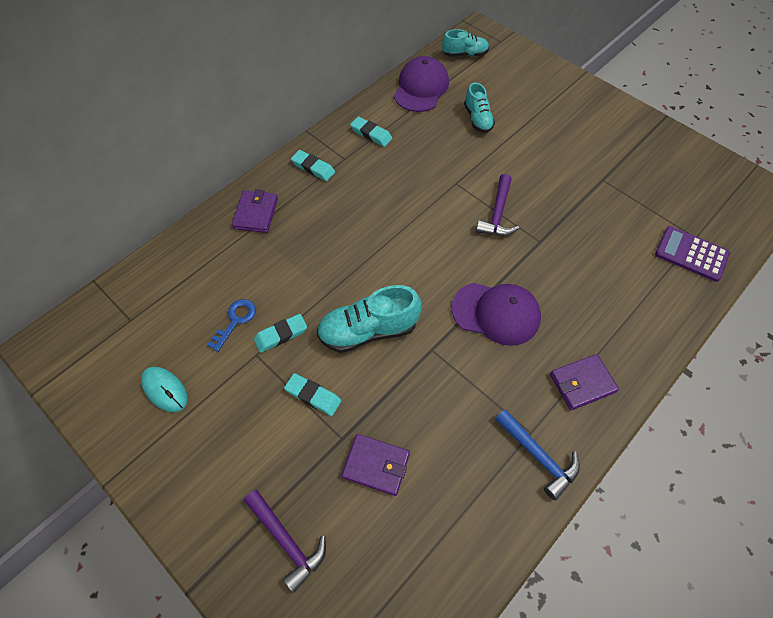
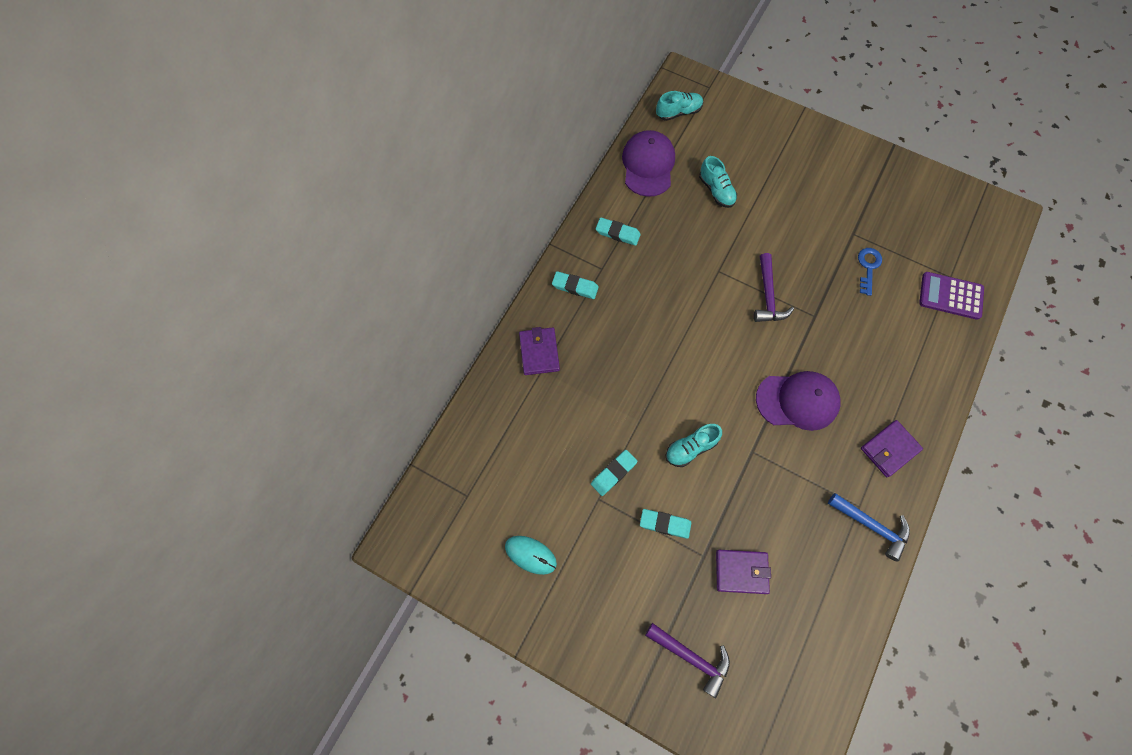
camera: 15 degrees left, 10 degrees up
(235, 321) = (566, 470): blue key -> blue key (868, 267)
(368, 330) = (690, 448): turquoise shoe -> turquoise shoe, size x0.62

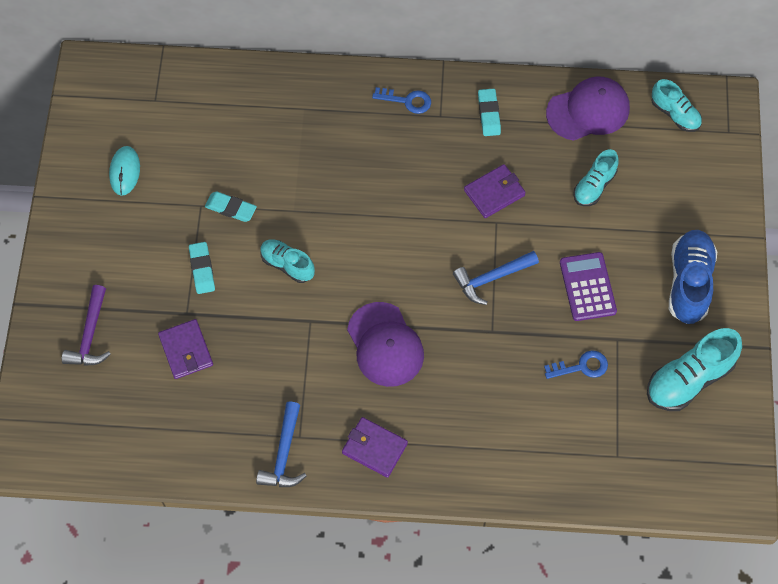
camera: 65 degrees right, 5 degrees down
(539, 352) = (321, 99): purple wallet -> purple wallet (494, 193)
(575, 287) = (407, 101): turquoise eraser -> blue key
(768, 296) = (491, 278): purple hammer -> blue hammer
(824, 167) = (689, 283): none -> blue shoe
(903, 203) = (689, 379): none -> turquoise shoe
(950, 296) = (591, 462): purple calculator -> purple calculator (587, 287)

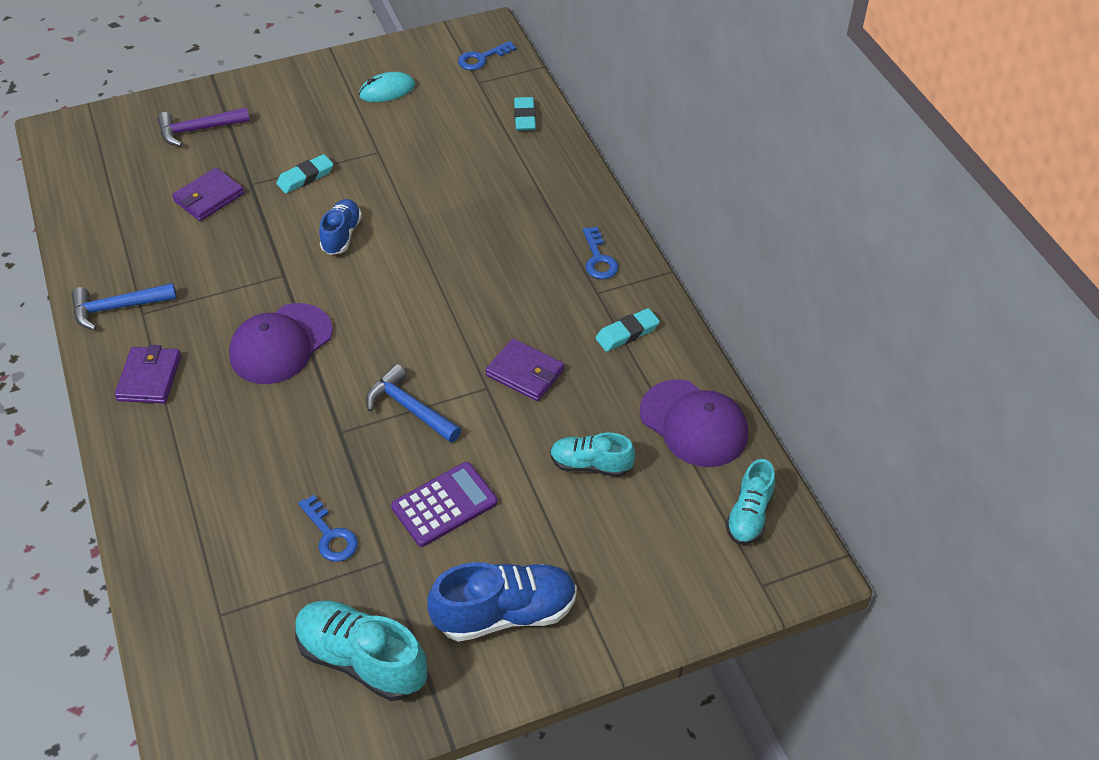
camera: 65 degrees right, 15 degrees down
(125, 86) = (482, 58): none -> blue key
(231, 208) = (386, 173): turquoise eraser -> turquoise eraser (524, 117)
(287, 265) = (341, 235): turquoise shoe -> blue shoe

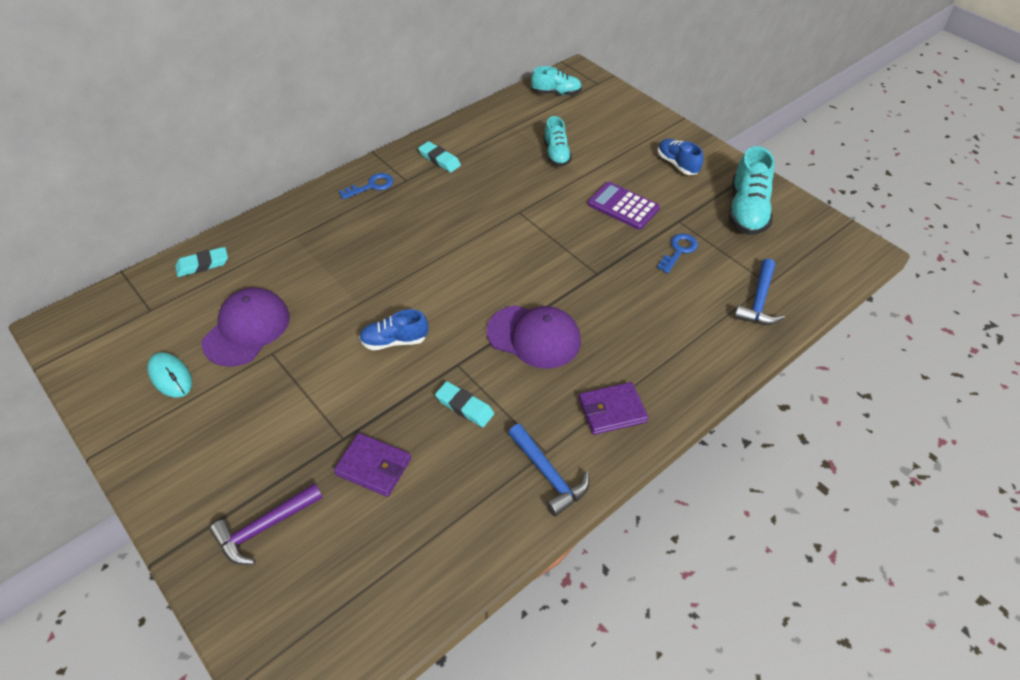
camera: 110 degrees left, 0 degrees up
(198, 130) = (264, 528): purple hammer -> purple hammer turned 90 degrees clockwise
(305, 177) = (322, 396): turquoise eraser -> turquoise eraser (464, 407)
(409, 408) = (557, 244): blue hammer -> blue hammer (758, 301)
(482, 58) = (109, 317): blue key -> none
(505, 613) = (677, 164): blue shoe -> blue shoe, size x0.62
(525, 373) = (497, 197): purple wallet -> none
(694, 423) = (502, 121): purple cap -> purple cap (247, 329)

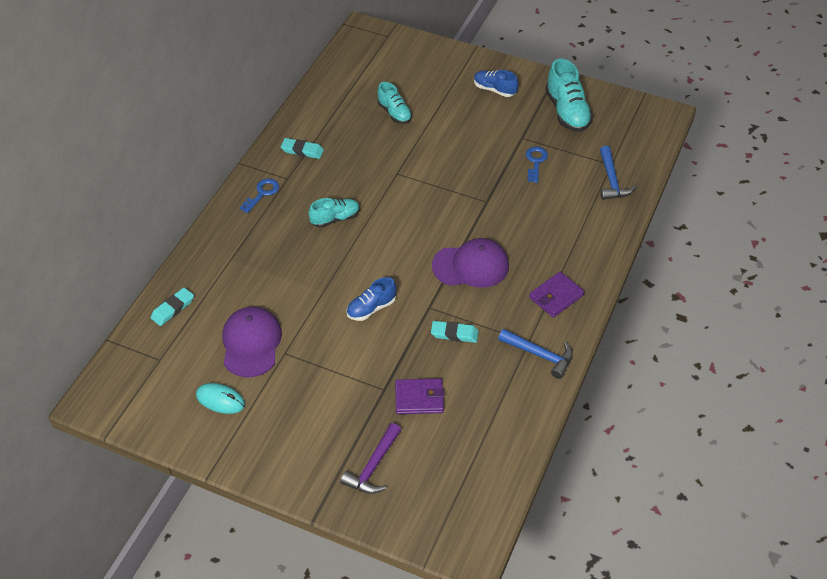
camera: 25 degrees left, 0 degrees up
(556, 93) = (359, 56): turquoise shoe -> turquoise shoe (335, 218)
(623, 206) = (474, 140): purple calculator -> none

